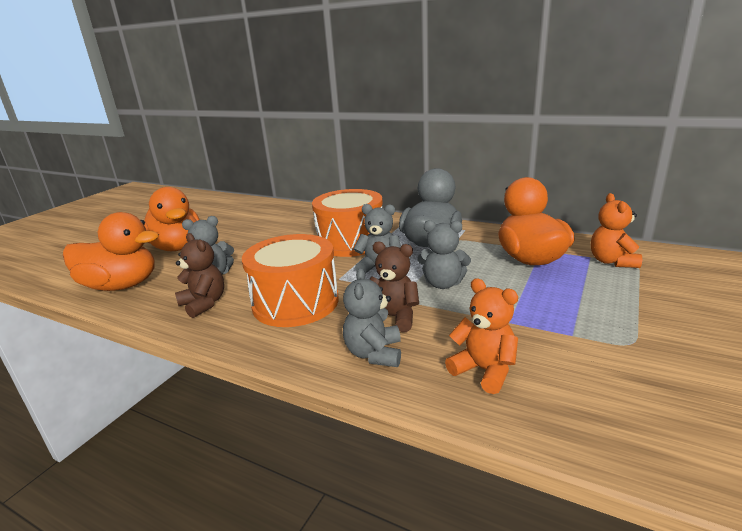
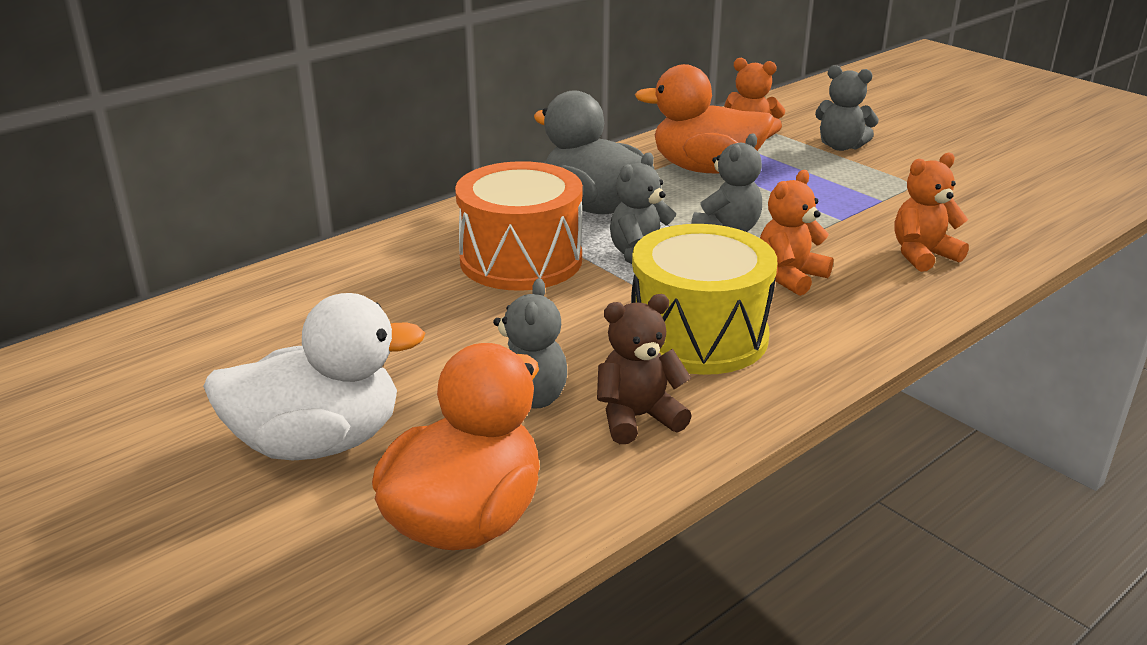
camera: 70 degrees left, 5 degrees up
(177, 247) = (319, 442): orange duck -> white duck
(295, 302) = (698, 335): orange drum -> yellow drum
(374, 353) = (863, 303): grey teddy bear -> grey teddy bear (841, 146)
(393, 317) = (790, 277): brown teddy bear -> orange teddy bear

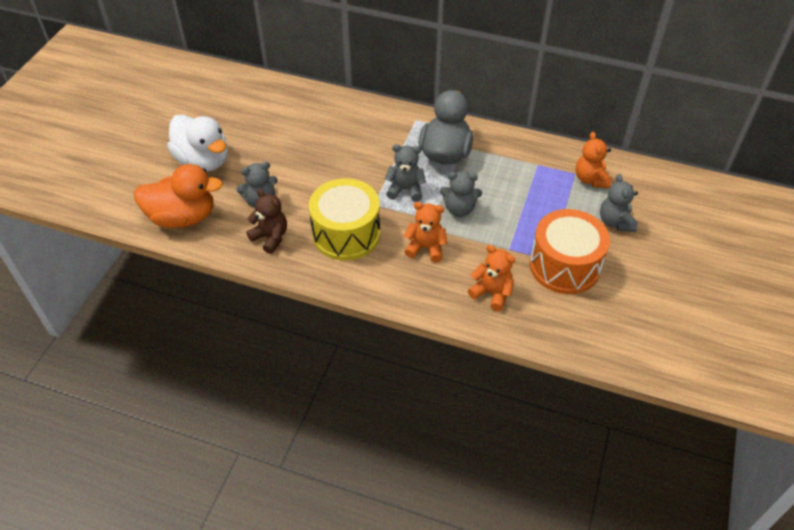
camera: 60 degrees right, 20 degrees up
(521, 260) = (371, 152): orange drum -> orange drum (564, 266)
(705, 169) = (528, 176): orange duck -> none

